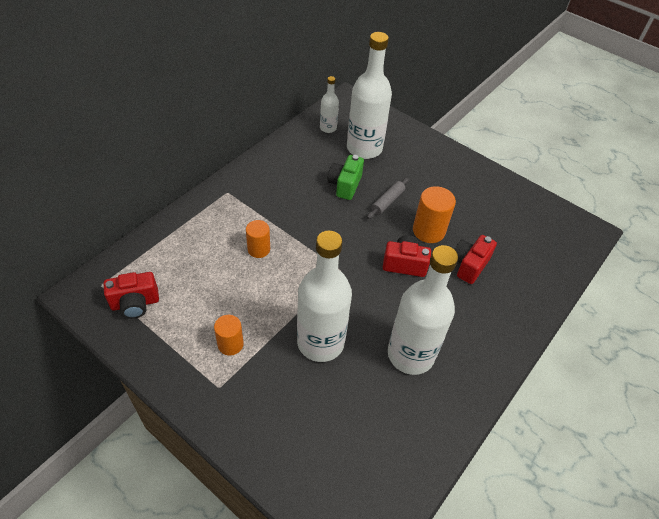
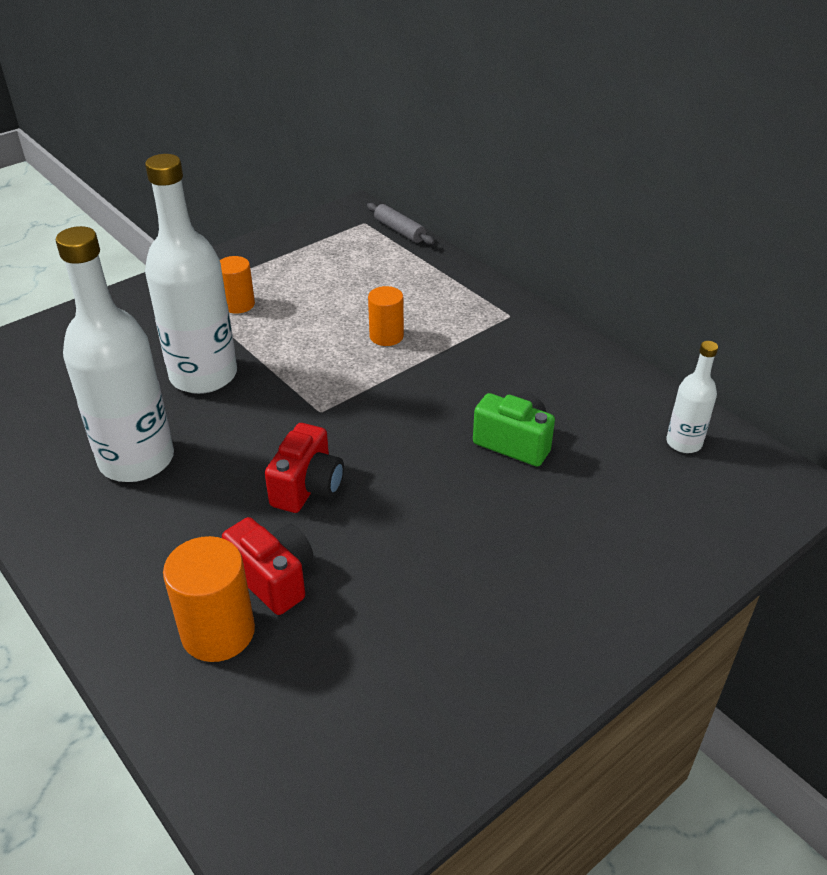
camera: 105 degrees right, 10 degrees down
(135, 303) = (328, 243): red camera -> none
(364, 148) = (622, 486): white bottle -> none
(387, 202) = (463, 493): grey rolling pin -> grey rolling pin (399, 231)
(428, 231) = (375, 538): orange cylinder -> orange cylinder (218, 632)

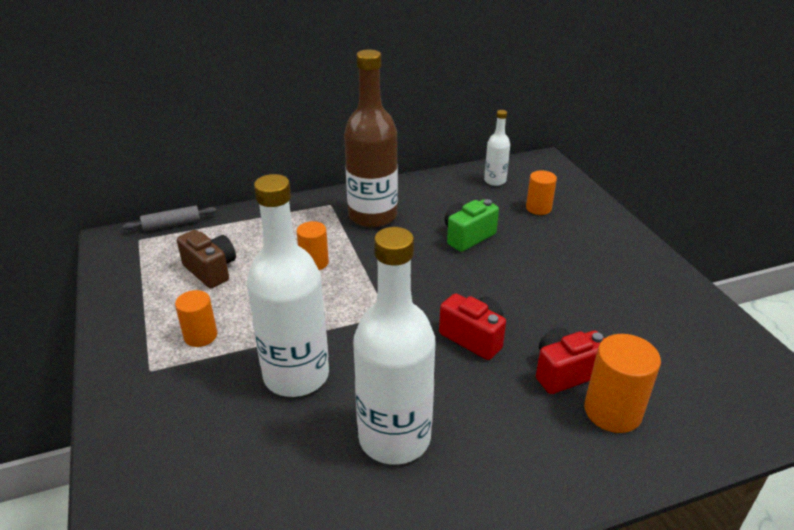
camera: 70 degrees left, 5 degrees down
(337, 278) = (211, 270): none -> brown camera
(507, 353) = (372, 216): none -> brown bottle
(640, 502) = (538, 208): none -> orange cylinder

